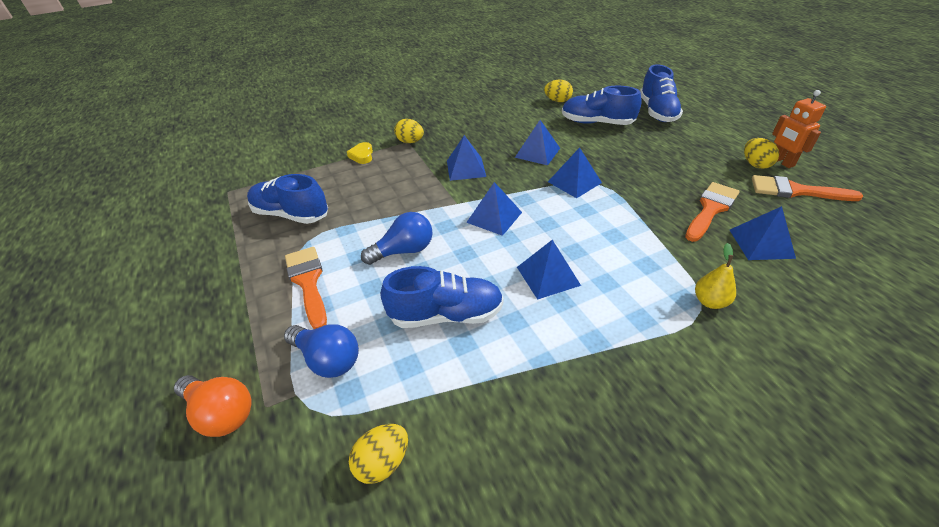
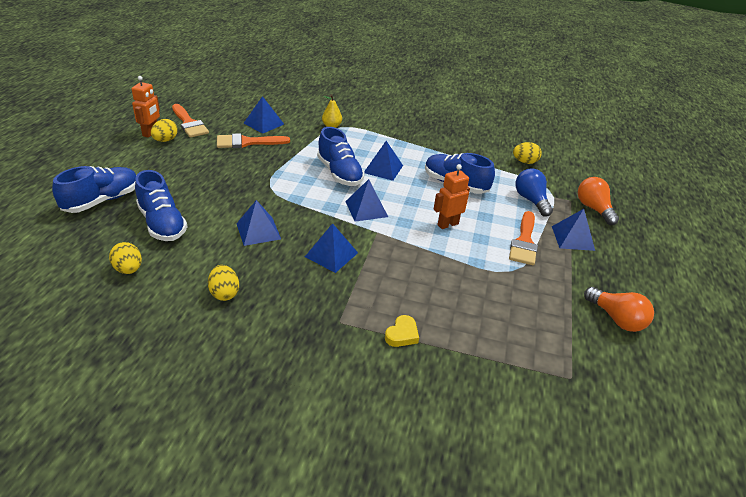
camera: 145 degrees left, 5 degrees down
(187, 253) = (616, 319): none -> orange light bulb
(291, 214) = (513, 304): blue shoe -> blue shoe (339, 173)
(404, 251) = (447, 224): blue light bulb -> orange robot
(410, 142) = (337, 320): yellow egg -> yellow egg (224, 293)
(574, 182) = (280, 196): blue pyramid -> blue pyramid (573, 238)

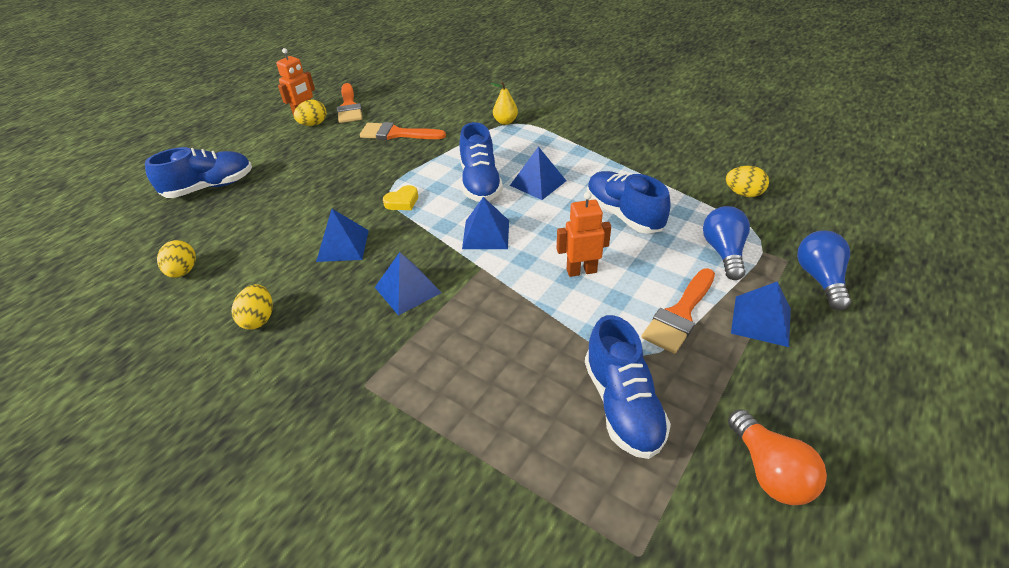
camera: 25 degrees right, 5 degrees up
(162, 224) = (249, 222): blue shoe -> blue shoe (622, 405)
(263, 123) = (428, 112): blue pyramid -> none
(402, 334) = (430, 421): yellow heart -> yellow heart (402, 201)
(593, 209) = (820, 279): orange light bulb -> blue light bulb

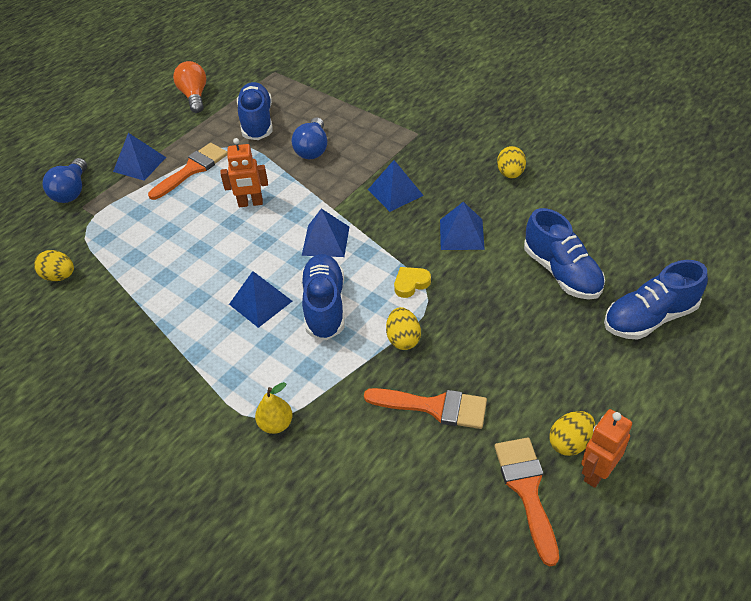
camera: 175 degrees left, 5 degrees up
(183, 271) = (602, 214): yellow egg -> yellow egg (403, 339)
(623, 214) = (189, 257): blue shoe -> blue shoe (561, 272)
(723, 252) = (126, 215): blue light bulb -> blue light bulb (312, 149)

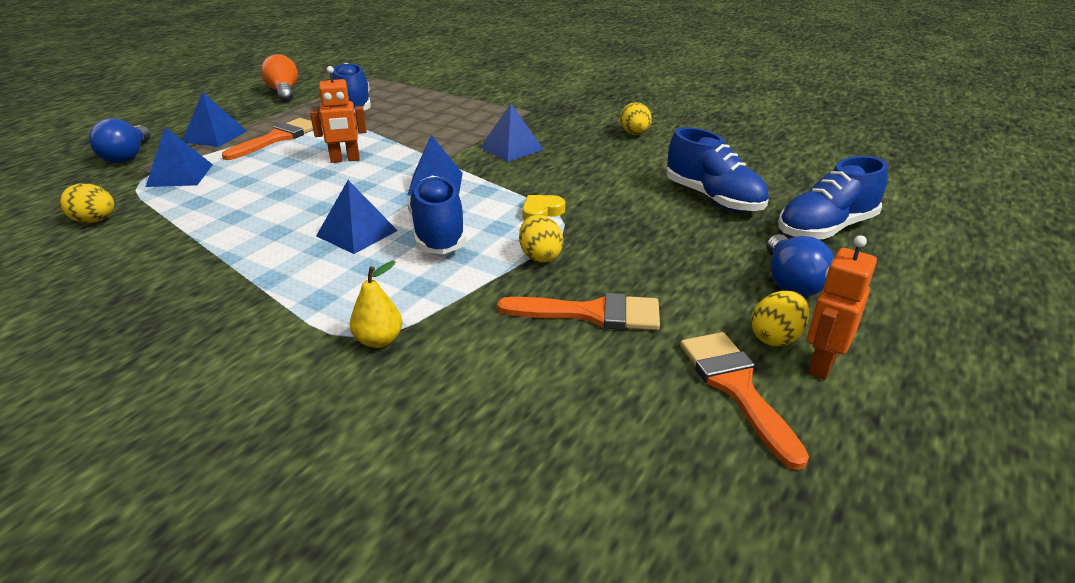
camera: 10 degrees left, 15 degrees down
(312, 149) = (416, 122): blue light bulb -> blue light bulb (791, 282)
(461, 234) = (592, 175): blue pyramid -> blue pyramid (180, 175)

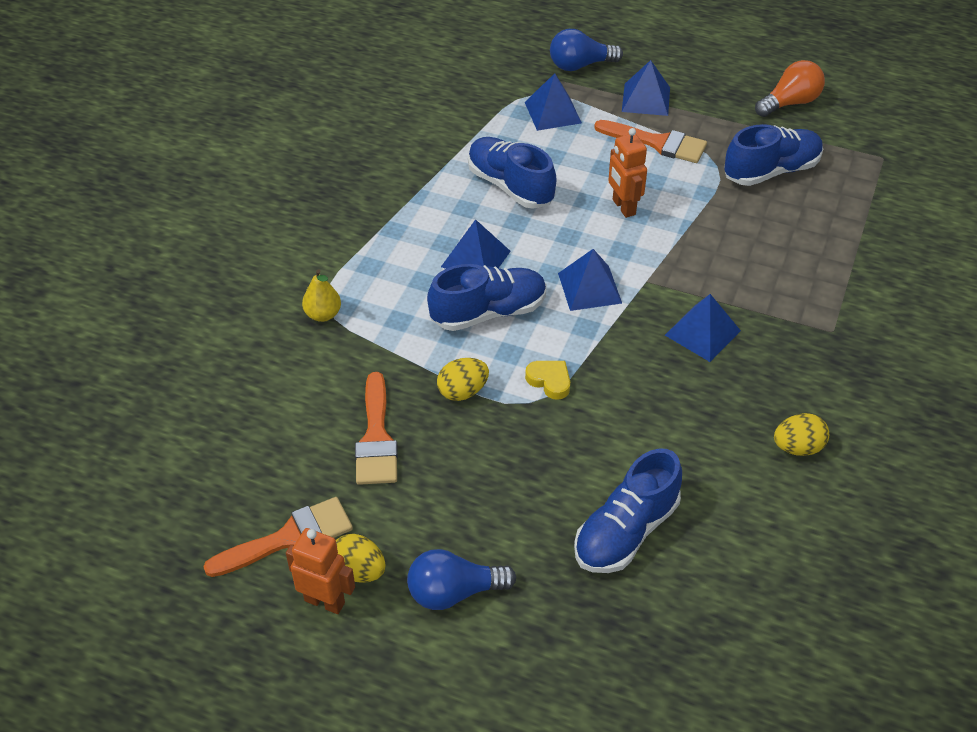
camera: 80 degrees right, 15 degrees up
(95, 221) = (458, 101): yellow egg -> none
(826, 228) = (579, 640): blue shoe -> blue shoe (510, 186)

